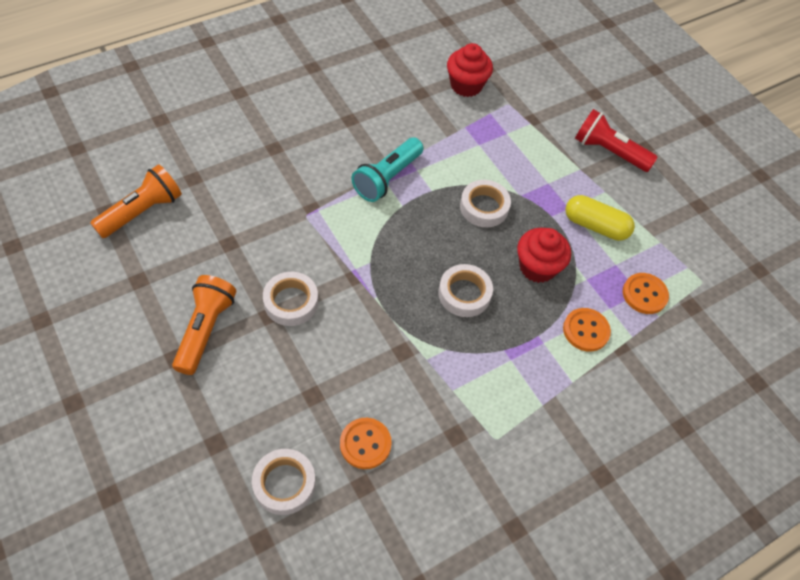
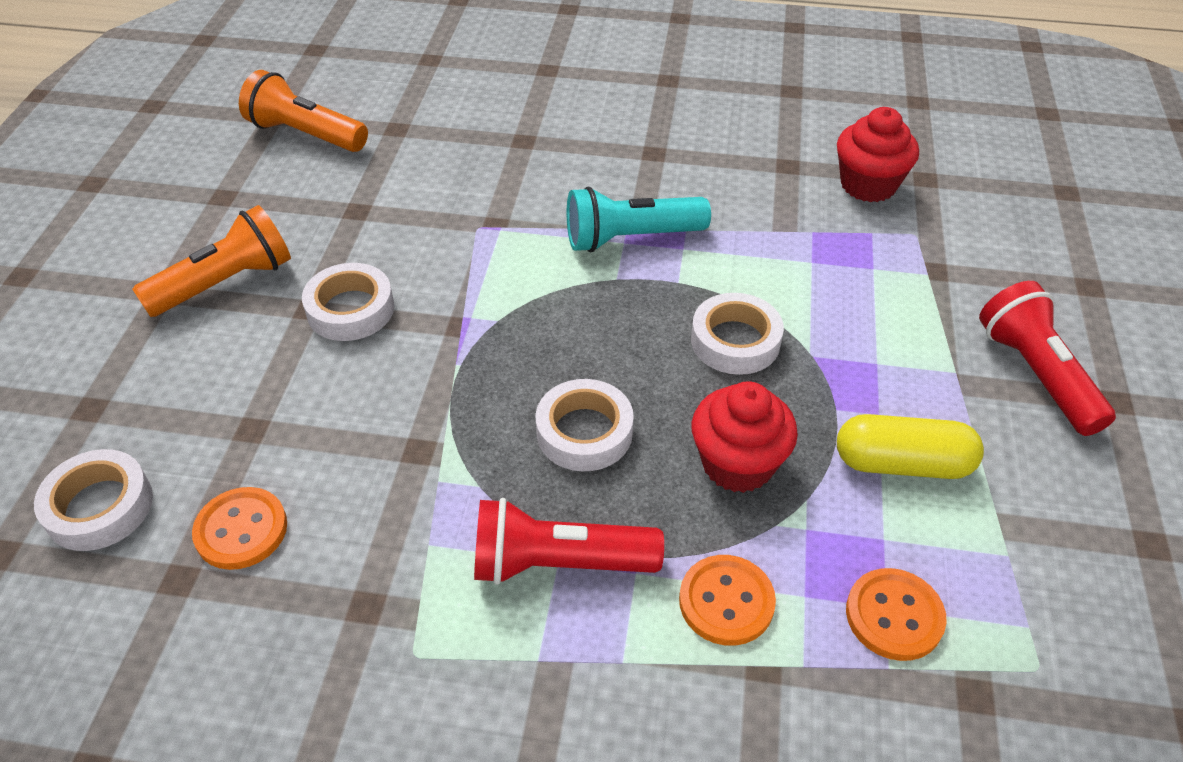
camera: 45 degrees right, 10 degrees down
(142, 212) = (306, 134): orange flashlight -> orange flashlight turned 150 degrees counterclockwise
(511, 360) = (558, 563): none -> red flashlight
(595, 226) = (902, 463): yellow capsule -> yellow capsule turned 60 degrees counterclockwise

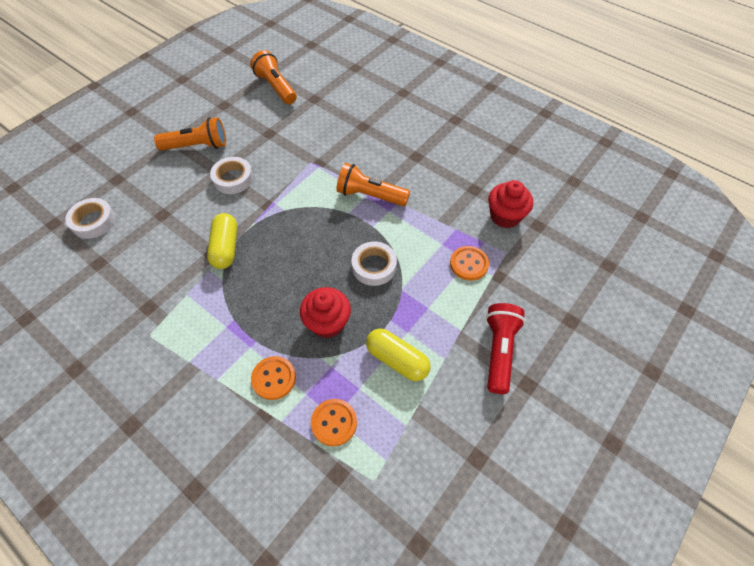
camera: 30 degrees right, 10 degrees up
(241, 530) = (130, 254): orange button -> orange button (469, 264)
(438, 429) = (226, 248): none -> yellow capsule
(558, 563) = (225, 327): red flashlight -> none
(584, 432) = (278, 277): white tape -> none
(631, 238) = (370, 195): turquoise flashlight -> orange flashlight

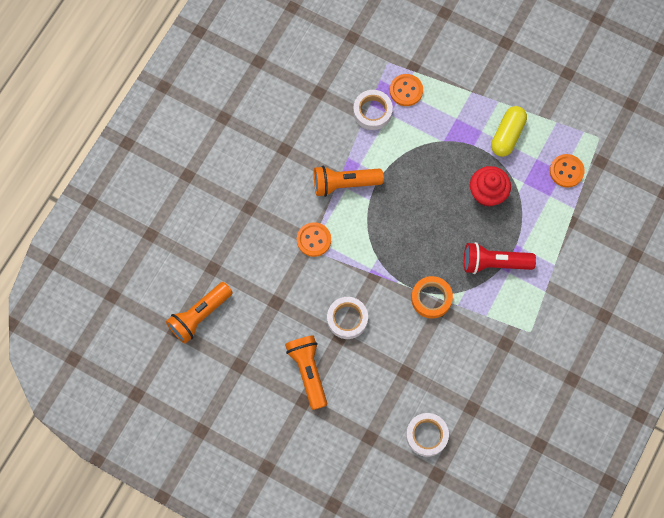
camera: 100 degrees left, 15 degrees up
(226, 248) = (431, 298): yellow capsule -> orange tape
(274, 378) = (543, 222): orange button -> orange button (314, 240)
(370, 195) = (344, 184): orange flashlight -> orange flashlight turned 75 degrees clockwise
(374, 266) = (425, 166): white tape -> white tape (372, 112)
(499, 351) = (483, 63): red flashlight -> red flashlight (494, 263)
(505, 216) = (347, 64): red cupcake -> none

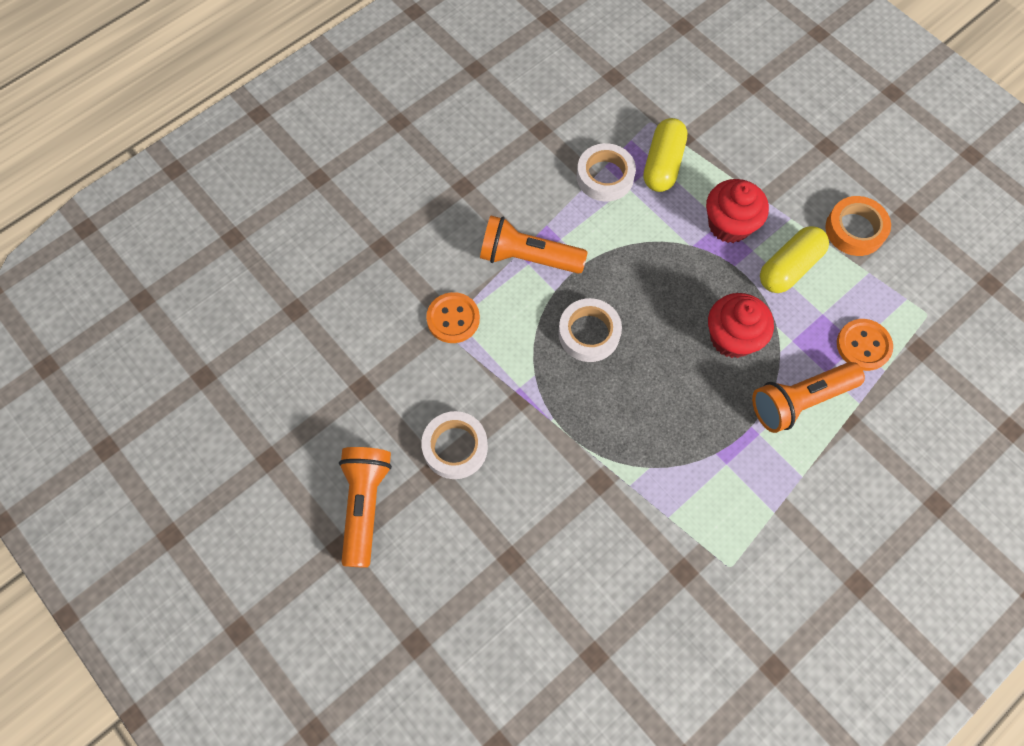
camera: 20 degrees right, 5 degrees down
(200, 315) = (247, 368): orange flashlight -> orange flashlight (799, 401)
(406, 90) = (662, 164): orange button -> yellow capsule
(426, 435) = (506, 674): white tape -> white tape (589, 333)
(431, 298) = (593, 461): orange tape -> orange tape (855, 230)
(461, 119) = (729, 225): none -> red cupcake
(494, 263) = (708, 441): red flashlight -> none

